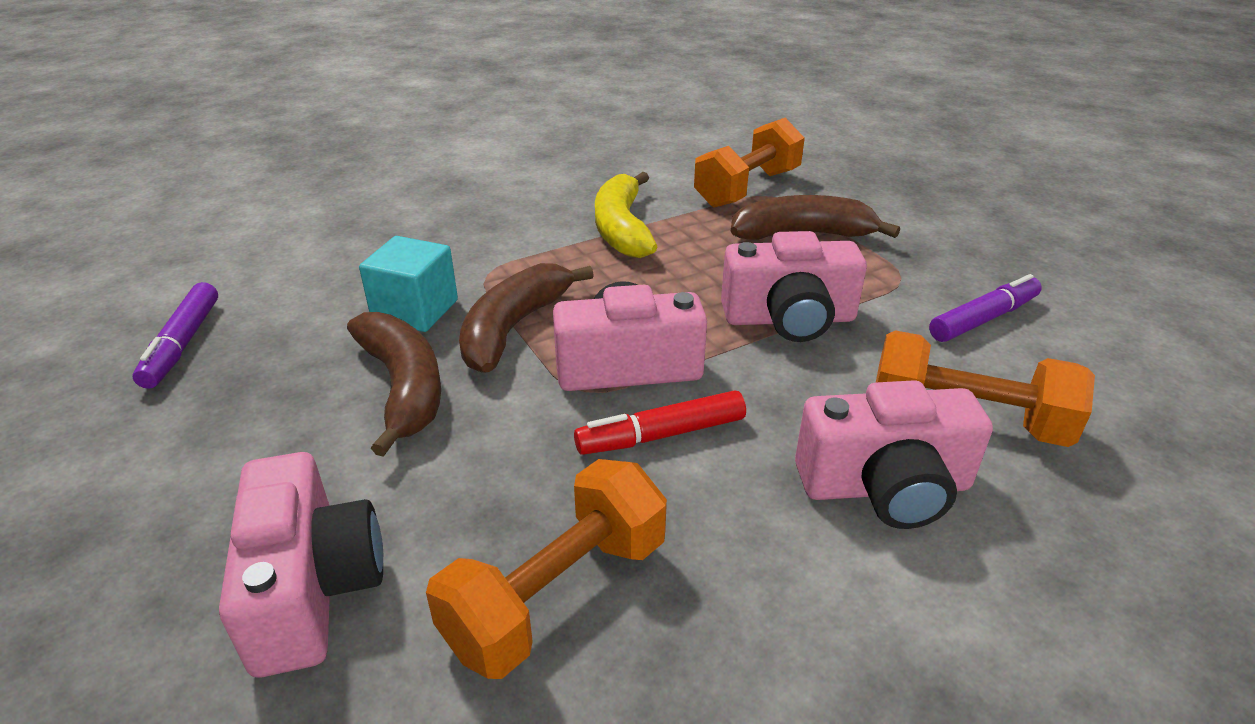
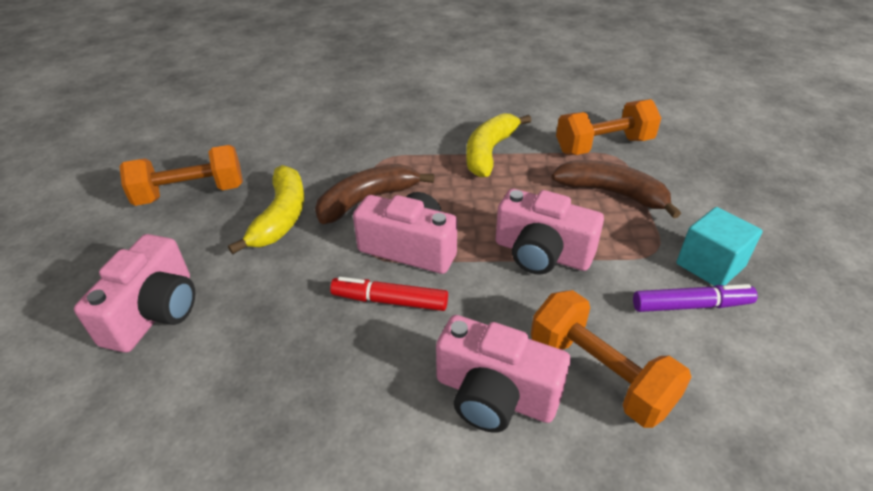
camera: 30 degrees right, 5 degrees up
(183, 343) = (204, 154): purple marker -> none
(403, 387) = (281, 217): brown banana -> yellow banana
(415, 310) = (325, 171): turquoise cube -> turquoise cube (710, 265)
(557, 594) = (255, 370): orange dumbbell -> orange dumbbell (191, 194)

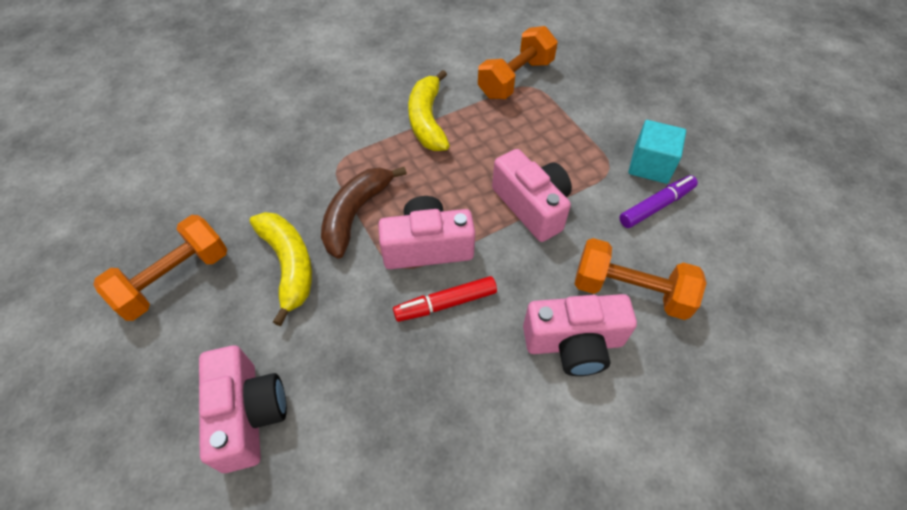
camera: 30 degrees left, 15 degrees up
(542, 253) = (532, 206): pink camera -> pink camera turned 120 degrees counterclockwise
(612, 193) = (549, 126): brown banana -> none

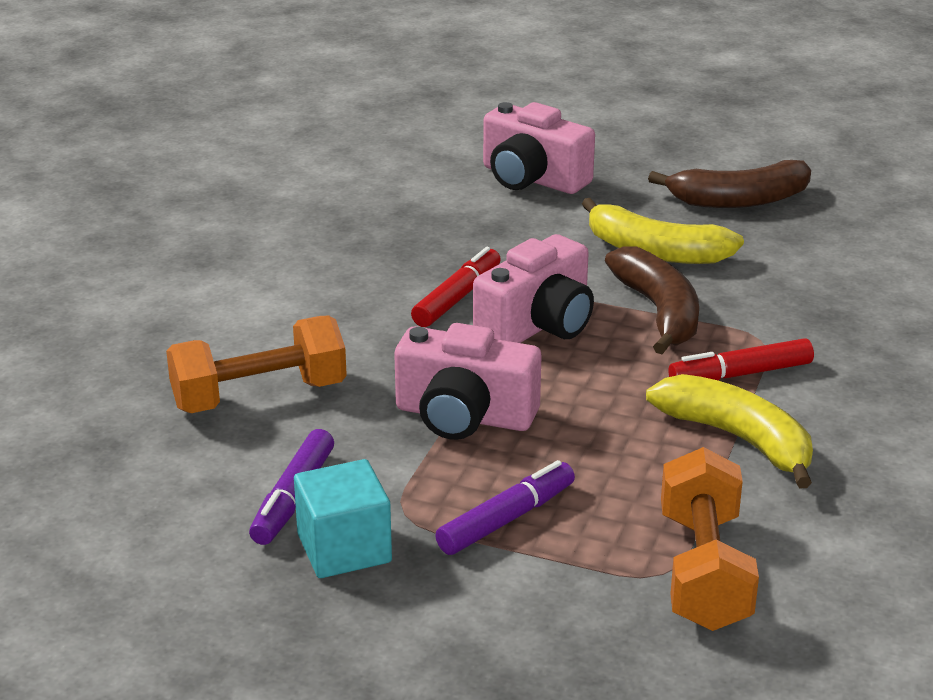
camera: 140 degrees right, 25 degrees down
(174, 279) = (739, 200): orange dumbbell -> brown banana
(377, 150) = (741, 374): none -> red marker
(568, 140) = (505, 519): none -> purple marker
(574, 343) = (288, 330): pink camera -> none

